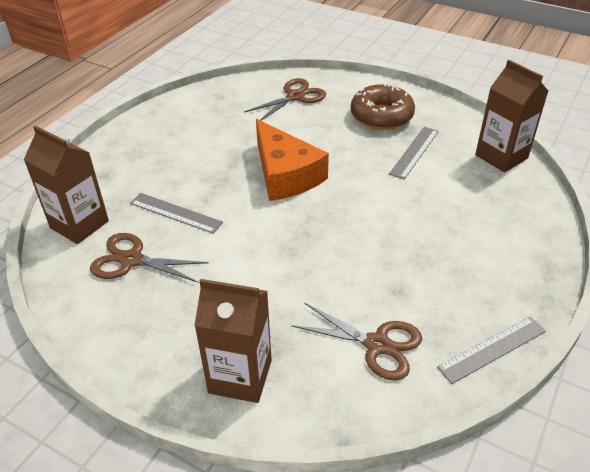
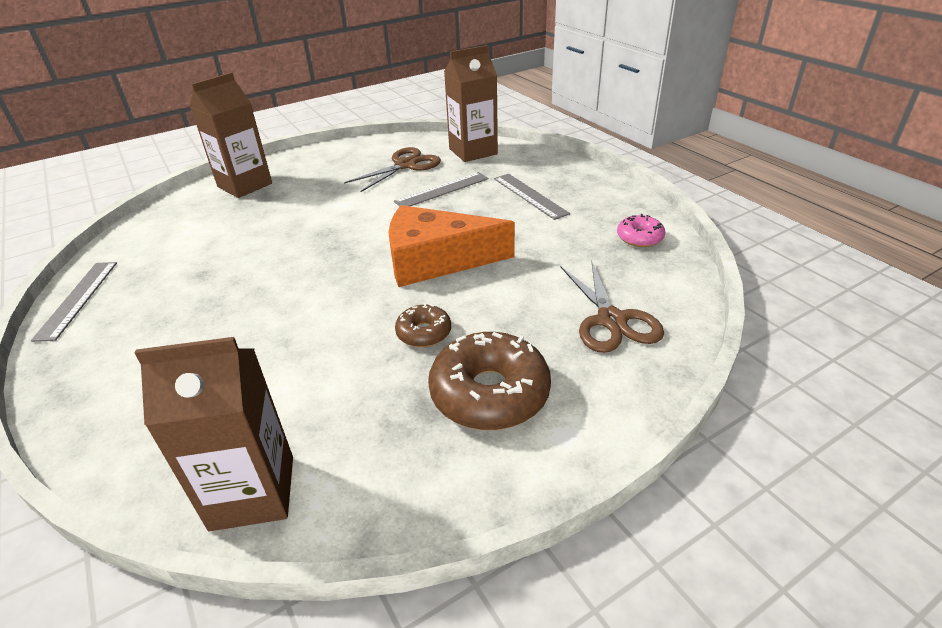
camera: 120 degrees right, 5 degrees down
(201, 104) = (639, 238): none -> pink donut
(360, 151) = (424, 333): none -> brown donut
(376, 345) = (178, 243): brown scissors -> none
(414, 152) = (370, 386): grey ruler -> grey ruler (530, 195)

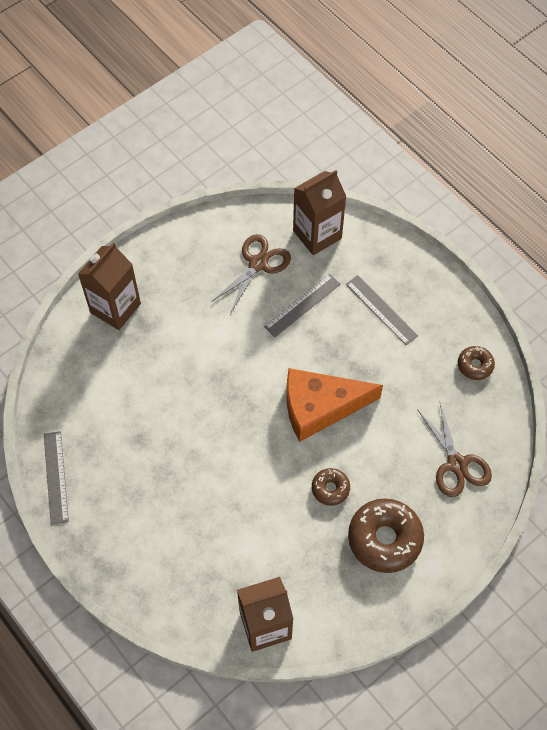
camera: 10 degrees left, 25 degrees up
(639, 238) = (475, 365): pink donut -> brown donut

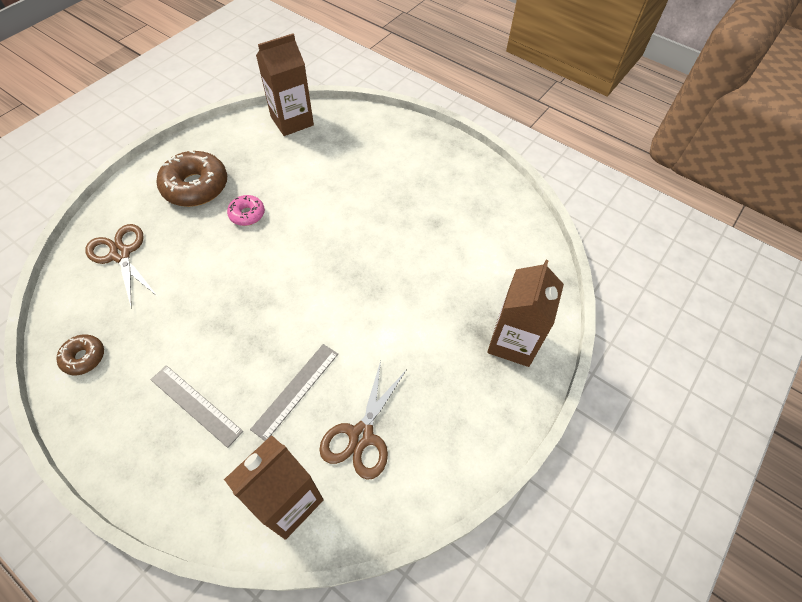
camera: 165 degrees right, 5 degrees down
(55, 477) = (496, 183): grey ruler -> none
(320, 407) = (263, 281): orange cheese -> none
(330, 489) = (247, 214): brown donut -> pink donut

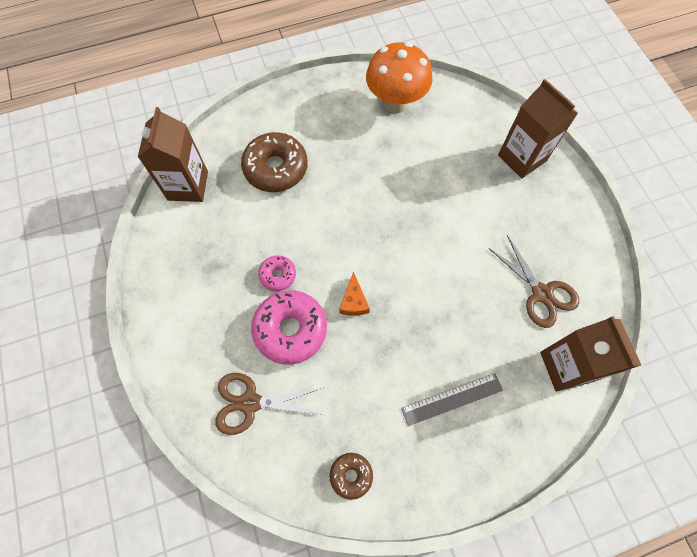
camera: 55 degrees left, 10 degrees up
(196, 186) = (211, 304): brown donut -> brown donut (276, 168)
(201, 247) = (290, 330): none -> pink donut
(254, 278) = (354, 301): none -> orange cheese
(296, 390) = (480, 319): grey ruler -> none
(486, 208) = (395, 103): none -> orange mushroom

